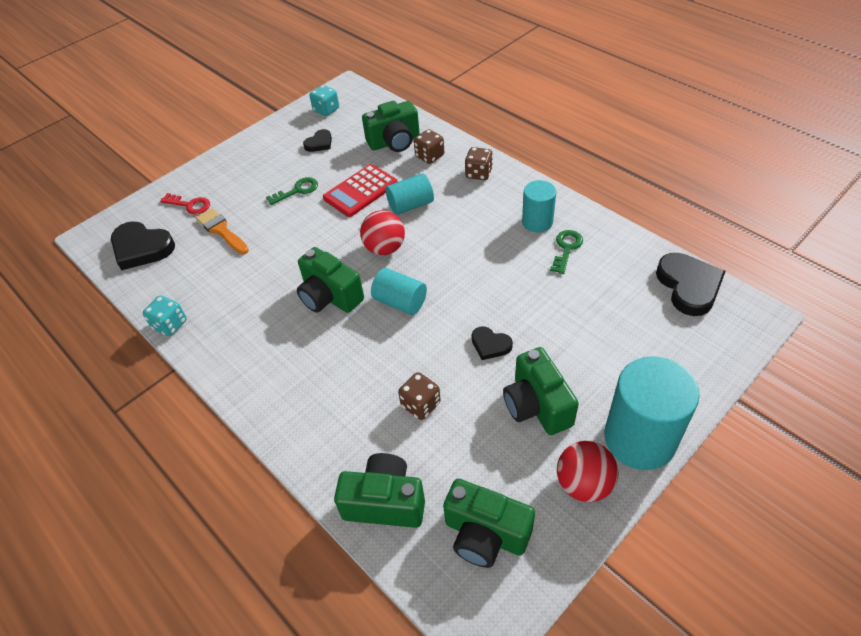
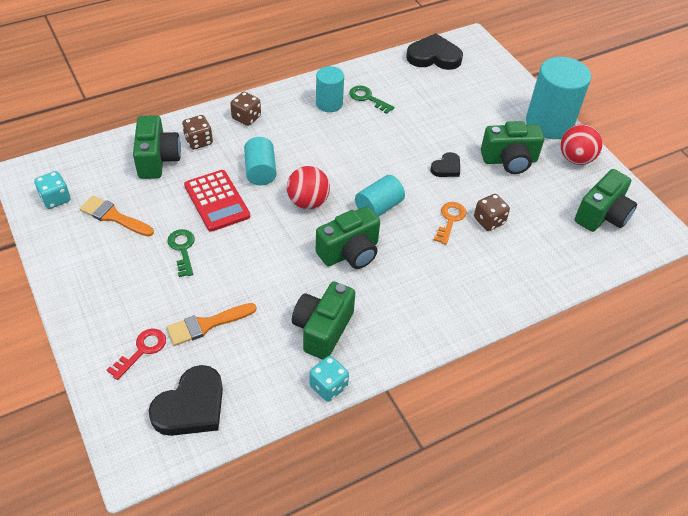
camera: 80 degrees left, 0 degrees up
(319, 143) = (113, 216): black heart -> orange brush
(385, 502) = (567, 261): green camera -> green camera (322, 329)
(407, 367) = (450, 220): none -> orange key

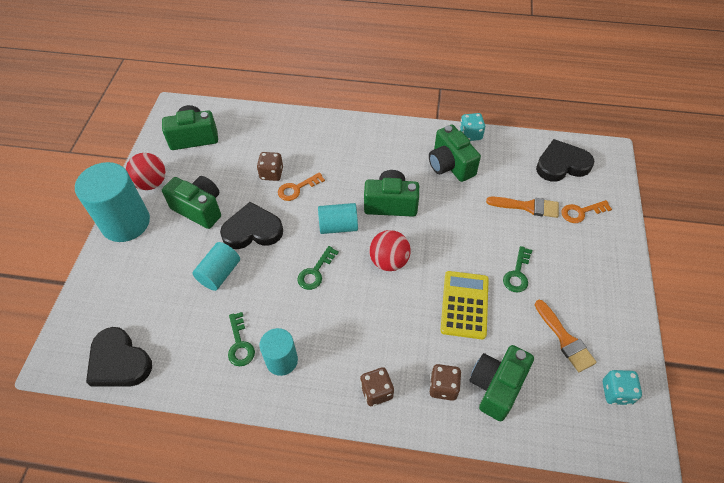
camera: 140 degrees left, 5 degrees up
(142, 350) = (581, 212): red key -> orange key
(217, 201) = (464, 305): red calculator -> yellow calculator
(260, 171) = (407, 315): turquoise cylinder -> turquoise cylinder (219, 273)
(322, 329) = (450, 165): green camera -> green camera turned 90 degrees clockwise
(361, 164) = (315, 272): none -> green key
(446, 167) = (252, 230): black heart -> black heart, size x1.83

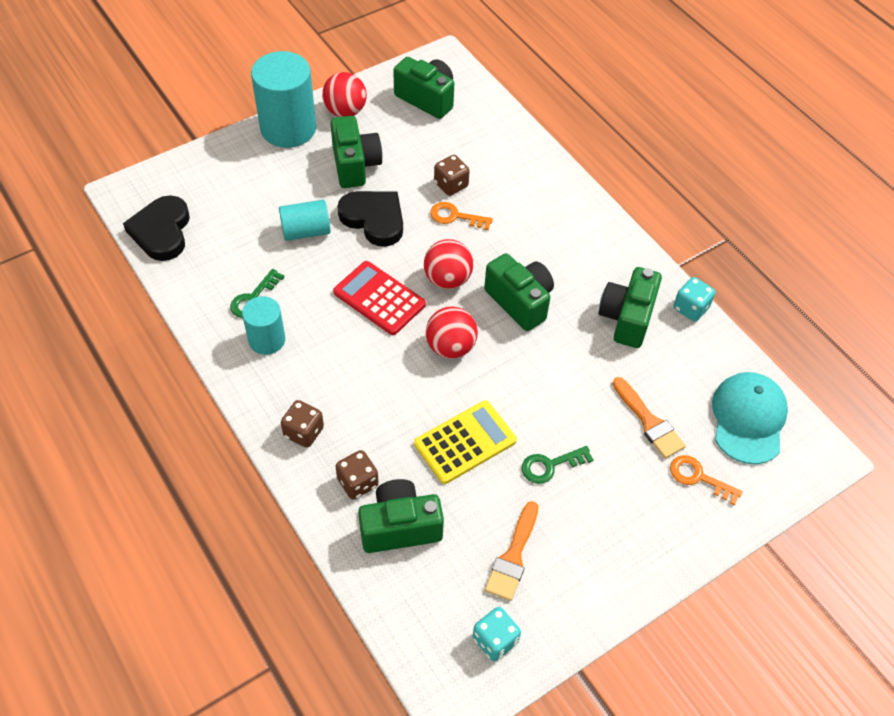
camera: 45 degrees right, 0 degrees up
(315, 272) = (379, 298): green key -> red calculator
(338, 226) = (447, 279): turquoise cylinder -> red ball
(562, 164) = (748, 419): black heart -> turquoise cap

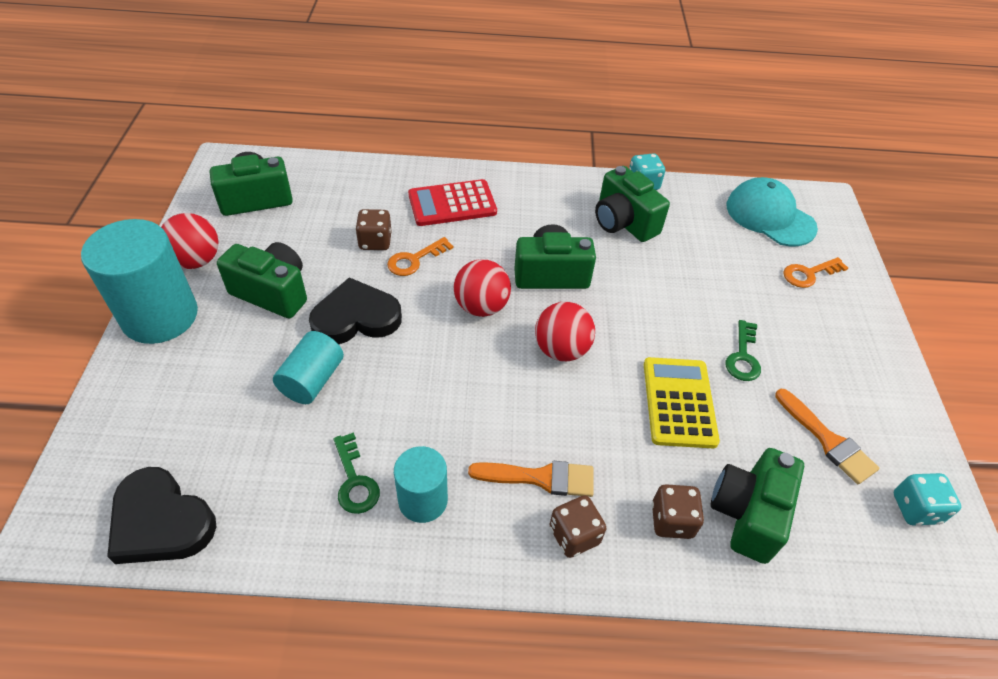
camera: 55 degrees left, 5 degrees down
(379, 298) = (457, 370): red calculator -> red calculator (452, 204)
(649, 422) = (737, 270): orange brush -> orange brush (540, 478)

